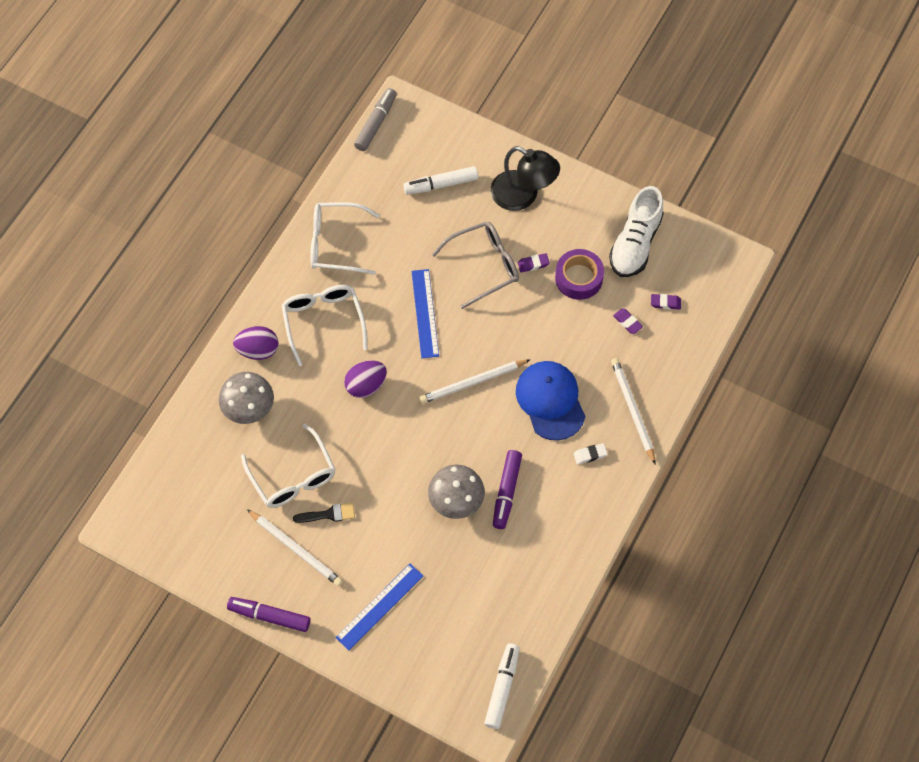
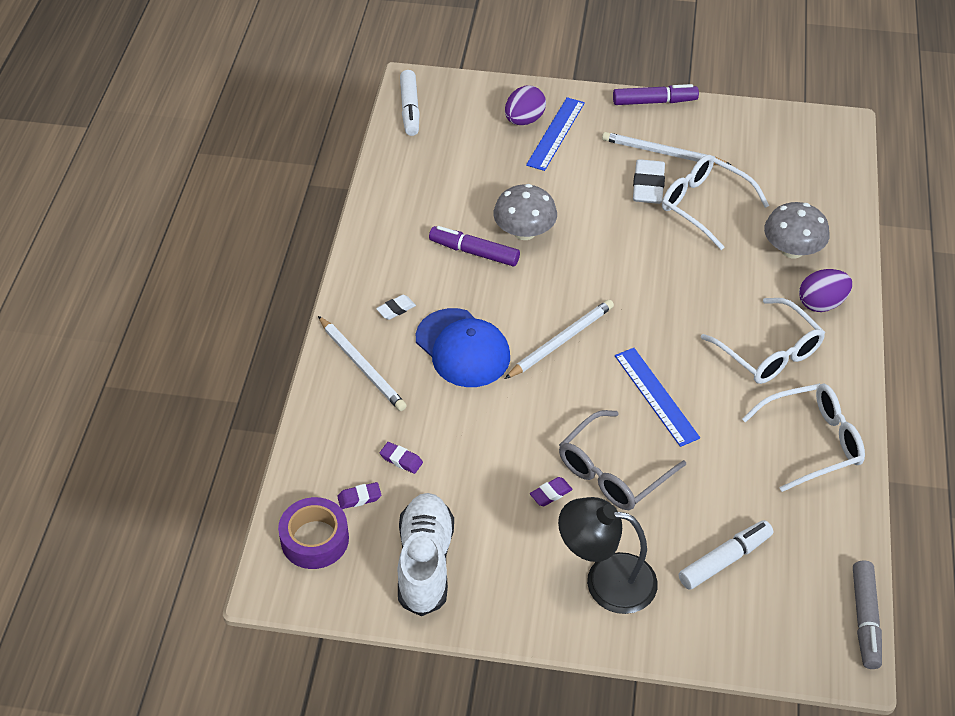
camera: 160 degrees right, 15 degrees down
(328, 514) = (648, 186): black brush -> white eraser
(366, 385) = (680, 304): purple egg -> purple egg (524, 120)
(506, 492) = (474, 252): purple marker -> purple marker turned 60 degrees counterclockwise
(578, 278) = (484, 494): purple tape -> purple tape (315, 539)

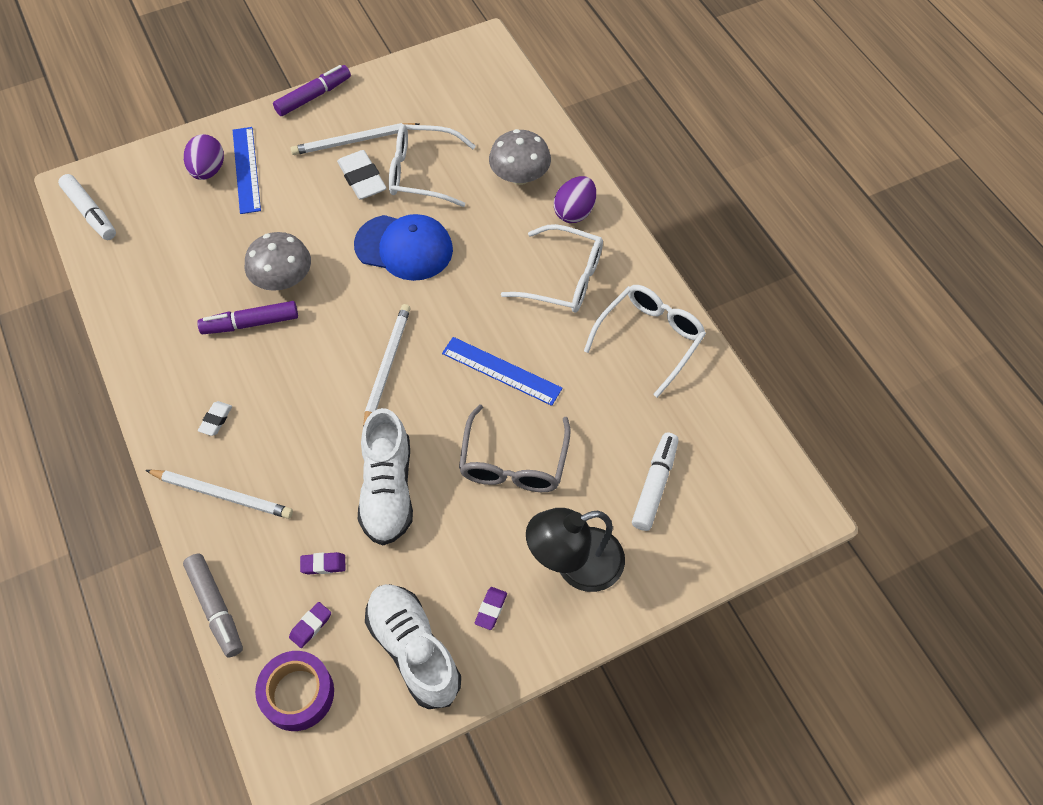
camera: 35 degrees left, 10 degrees up
(462, 348) = (304, 423): blue cap -> blue cap (404, 247)
(492, 434) = (387, 490): none -> white shoe
(551, 494) = (476, 514): purple eraser -> purple eraser (491, 609)
(865, 619) = (790, 469): grey marker -> grey marker (216, 608)

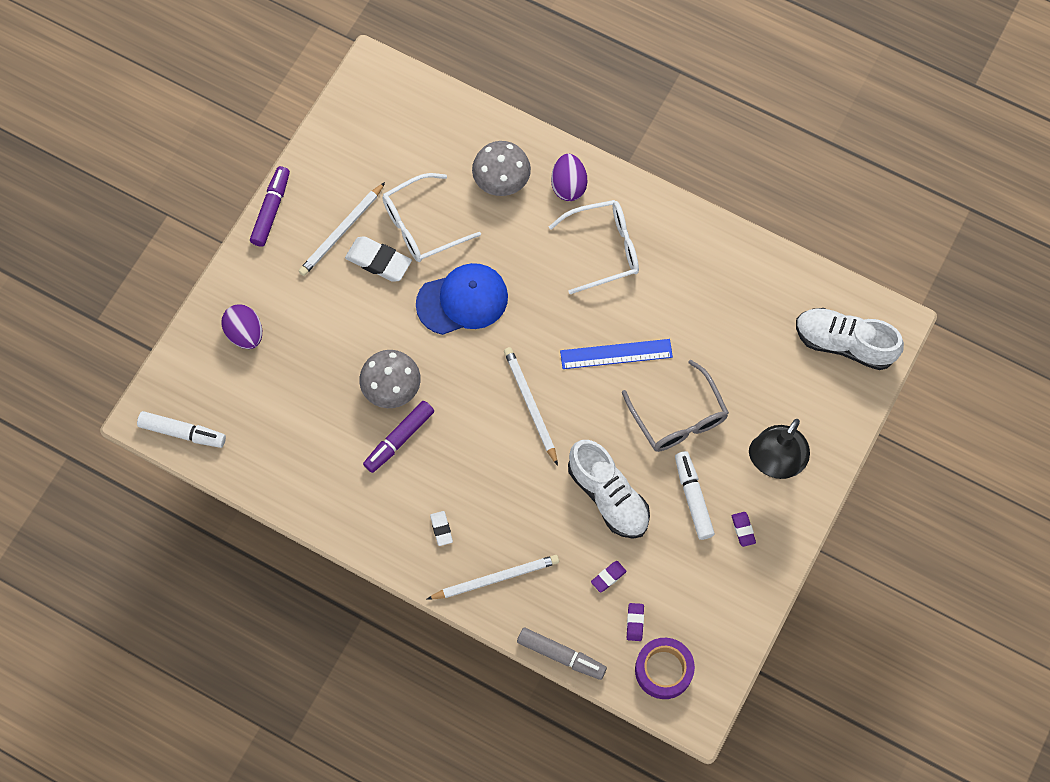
camera: 35 degrees left, 10 degrees up
(246, 169) = (276, 313): blue ruler -> none
(413, 650) = (714, 590): white shoe -> white shoe (844, 343)
(649, 339) = (702, 259): white glasses -> none
(654, 485) = (785, 370): white marker -> white marker (693, 497)

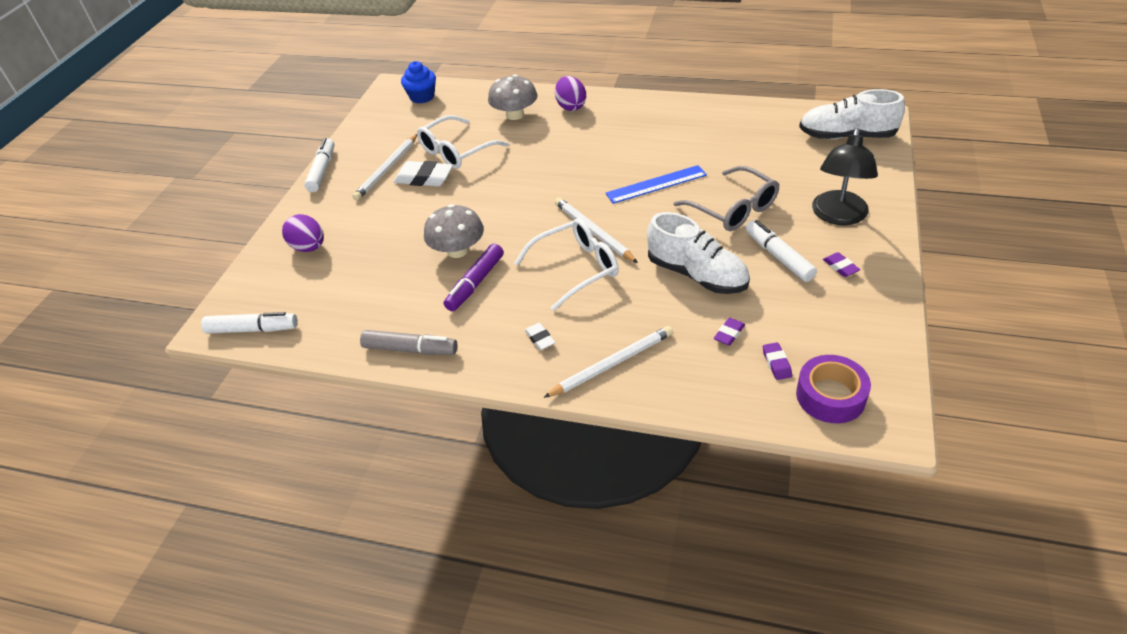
camera: 10 degrees left, 25 degrees down
(271, 210) = (322, 170): purple marker -> white marker
(403, 105) = (422, 97): none -> blue cupcake
(462, 300) = (506, 184): blue cap -> none
(561, 655) = (712, 412): grey marker -> grey marker (410, 349)
(603, 249) = (615, 131): white glasses -> white glasses (576, 268)

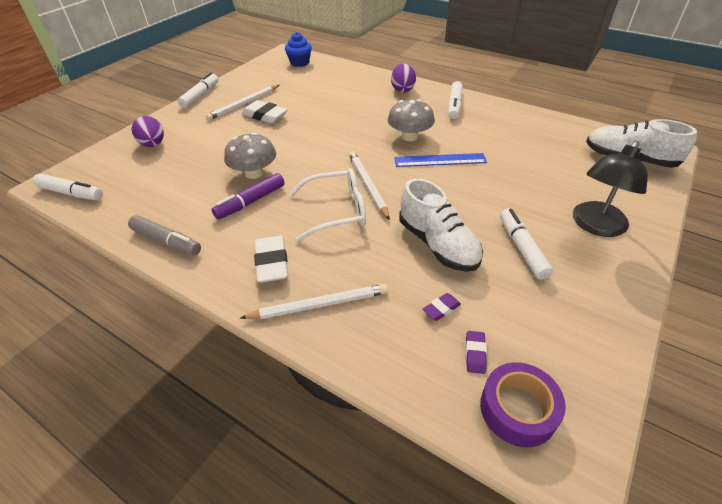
camera: 15 degrees right, 0 degrees up
(456, 151) = (300, 102): white glasses -> none
(515, 115) = (357, 87): grey mushroom -> grey mushroom (409, 136)
(540, 339) = (272, 263): white eraser -> white eraser, size x1.90
(640, 114) = (454, 105): none -> white marker
(733, 209) = (498, 195): grey glasses -> none
(840, 267) = (580, 274): purple eraser -> none

